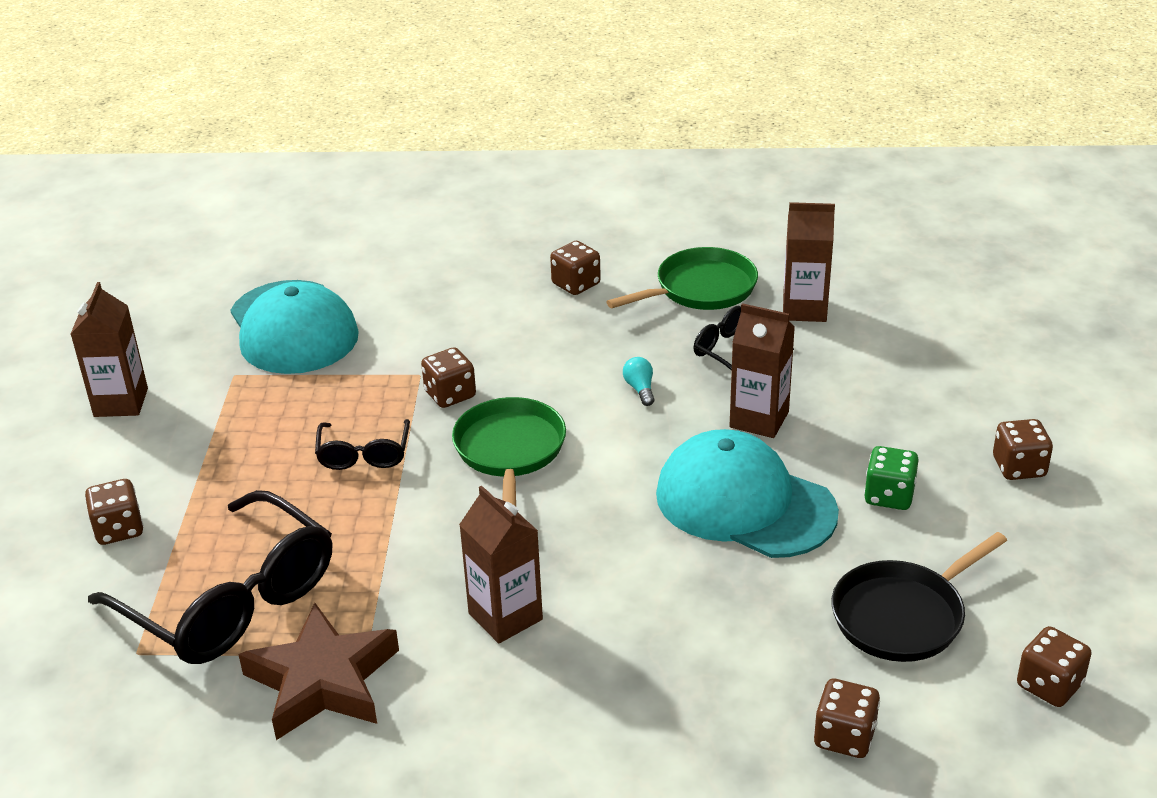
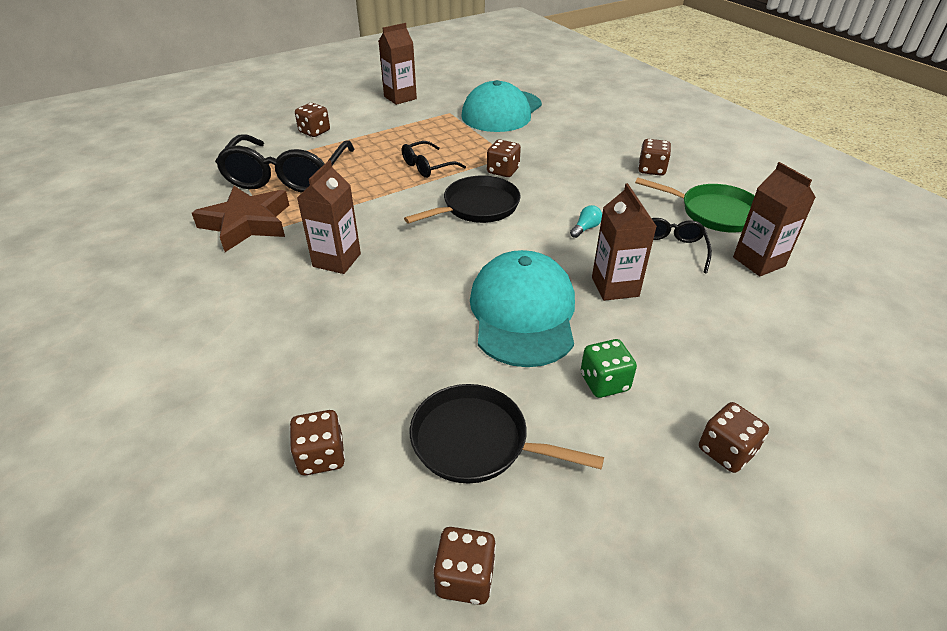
camera: 55 degrees right, 5 degrees up
(510, 451) = (477, 207): green pan -> black pan

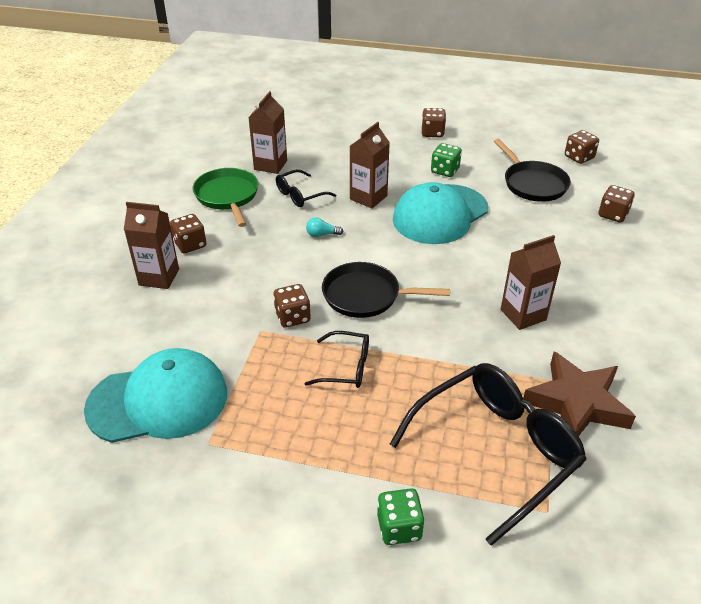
camera: 135 degrees left, 0 degrees up
(314, 132) = (399, 527): brown dice -> green dice
(400, 98) = (213, 531): brown carton -> brown carton (159, 277)

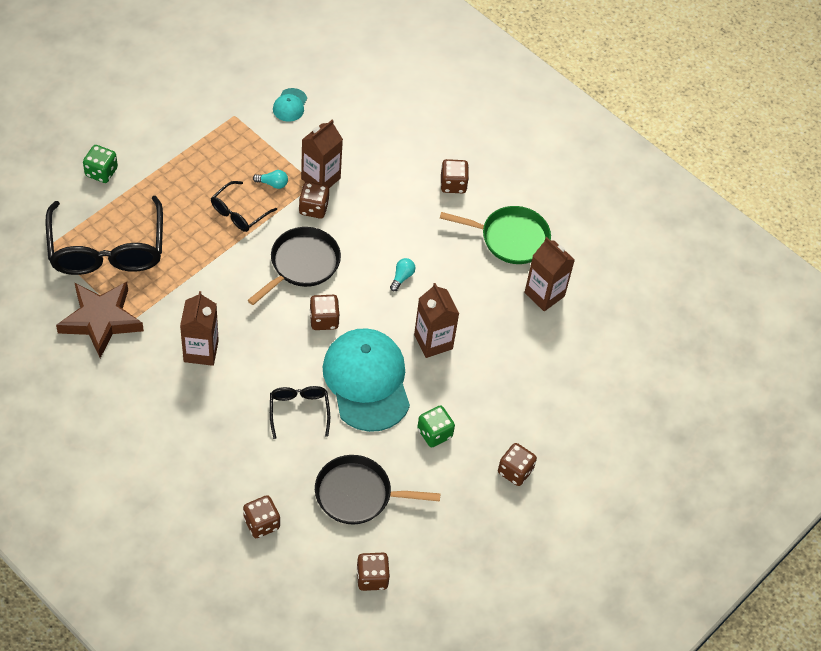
camera: 115 degrees right, 15 degrees up
(158, 401) = (290, 105): turquoise cap -> turquoise cap, size x0.42
(159, 277) = (423, 150): brown carton -> brown carton (320, 178)
(286, 360) = (272, 183): none -> turquoise light bulb
(300, 195) = (474, 292): black glasses -> black glasses (299, 410)
(410, 258) = (324, 320): none -> brown dice

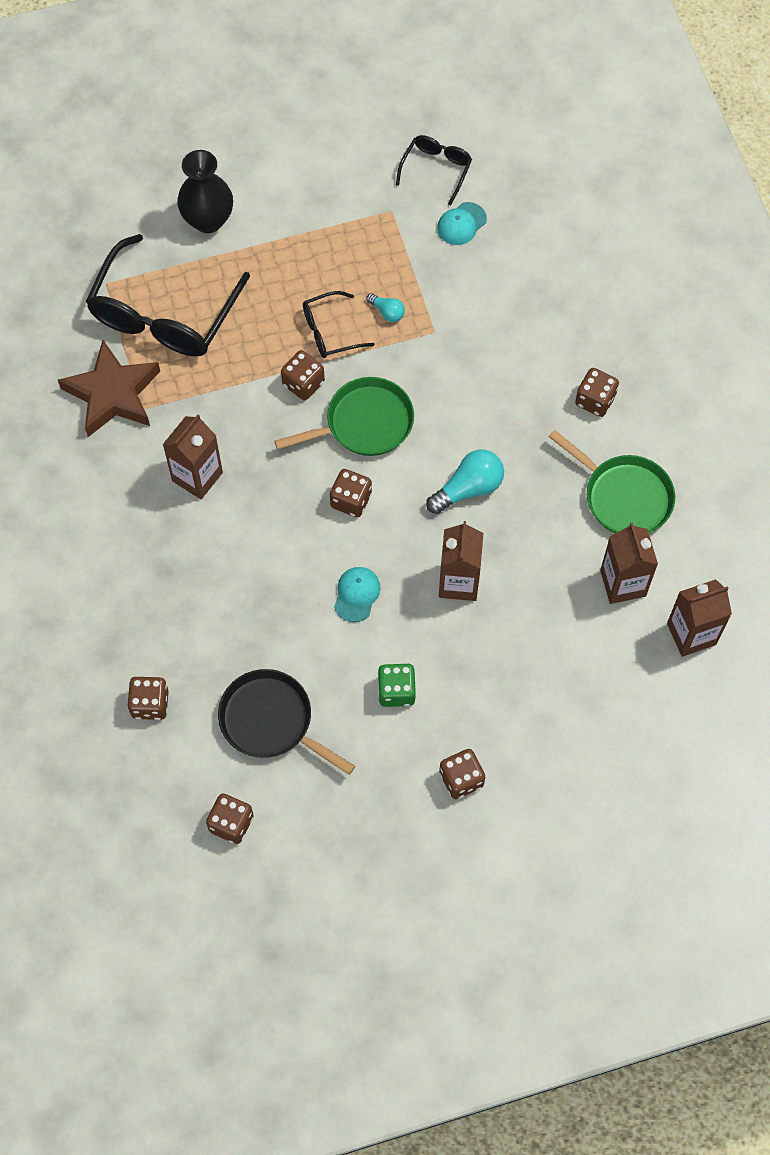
camera: 35 degrees right, 10 degrees up
(101, 172) = (208, 220): green dice -> black vase
(299, 410) = (263, 594): black glasses -> black glasses (436, 169)
(302, 264) = (364, 423): black pan -> green pan
(313, 208) = (416, 361): brown dice -> brown dice (303, 383)
(320, 178) = (445, 328): brown carton -> brown carton (691, 634)
(367, 381) = (357, 594): turquoise cap -> turquoise cap, size x0.42
(402, 277) = (468, 488): turquoise light bulb -> turquoise light bulb, size x1.85

